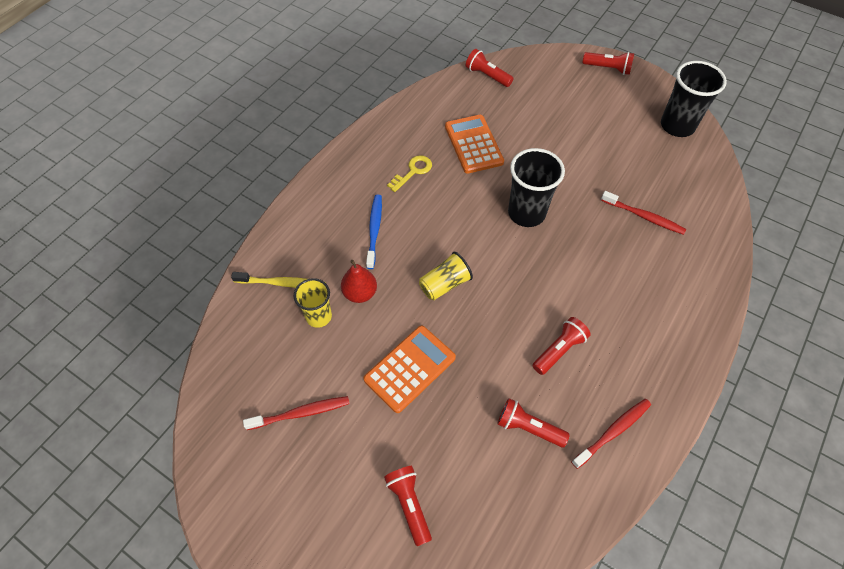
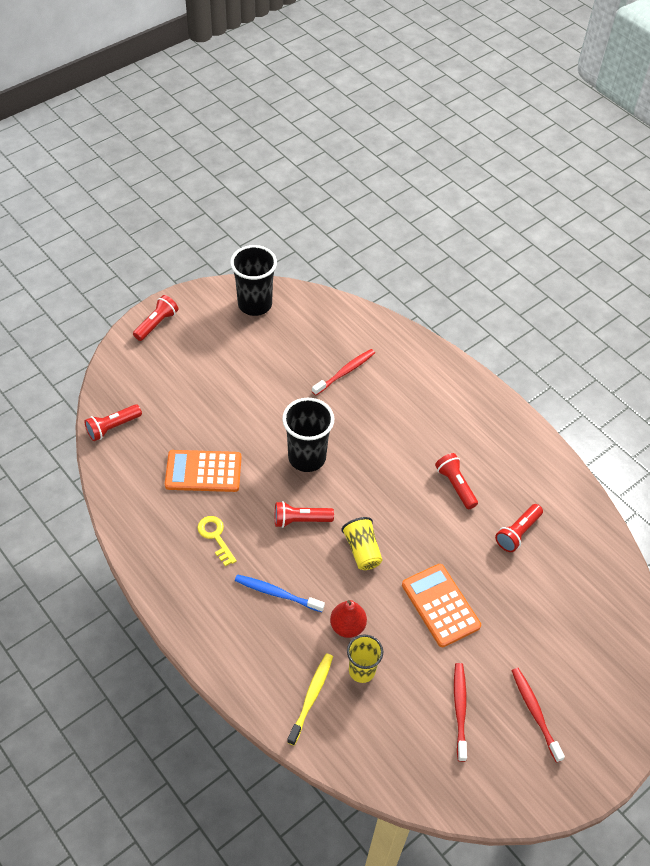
camera: 75 degrees left, 5 degrees down
(409, 504) = (561, 641): red flashlight -> red flashlight (300, 520)
(613, 432) = (535, 476): red toothbrush -> red toothbrush (535, 712)

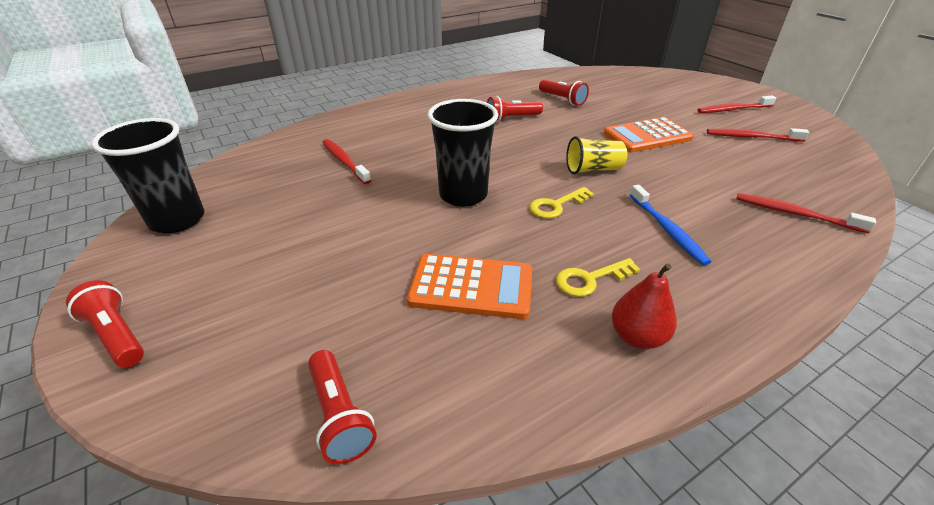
camera: 80 degrees left, 15 degrees down
(203, 471) = (471, 287): orange calculator -> orange calculator turned 90 degrees counterclockwise
(277, 593) = (667, 230): blue toothbrush -> blue toothbrush turned 45 degrees counterclockwise
(300, 520) = (556, 205): red flashlight -> yellow key
(311, 697) = (795, 214): yellow toothbrush -> red toothbrush
(347, 626) = (692, 185): red pear -> red pear (637, 337)
(362, 670) = (741, 181): yellow cup -> none

